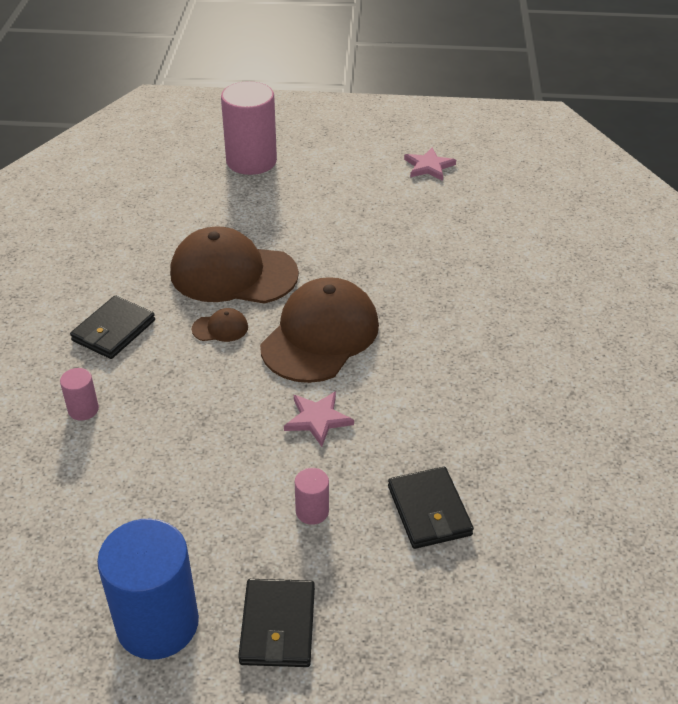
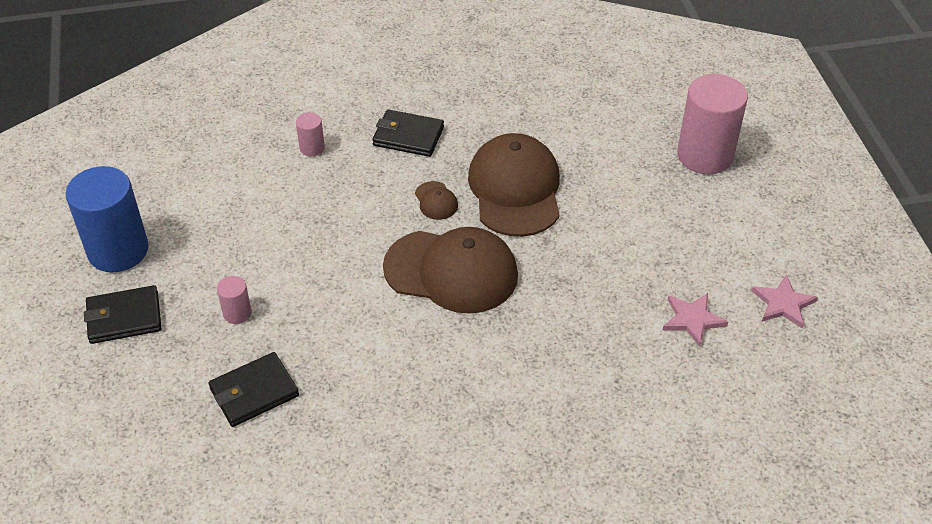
camera: 75 degrees right, 5 degrees up
(317, 419) = (342, 293): pink star -> pink star (692, 319)

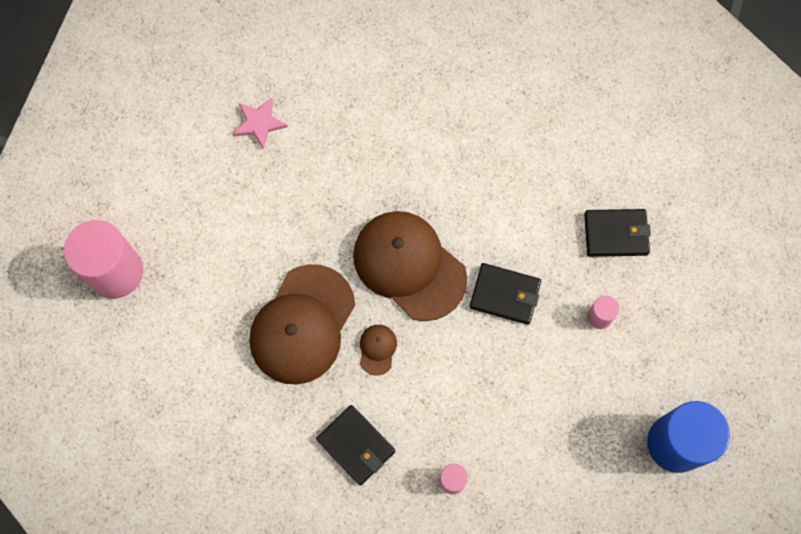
camera: 150 degrees left, 25 degrees up
(124, 317) = (692, 361): black wallet -> black wallet (505, 295)
(783, 304) = (183, 100): pink star -> none

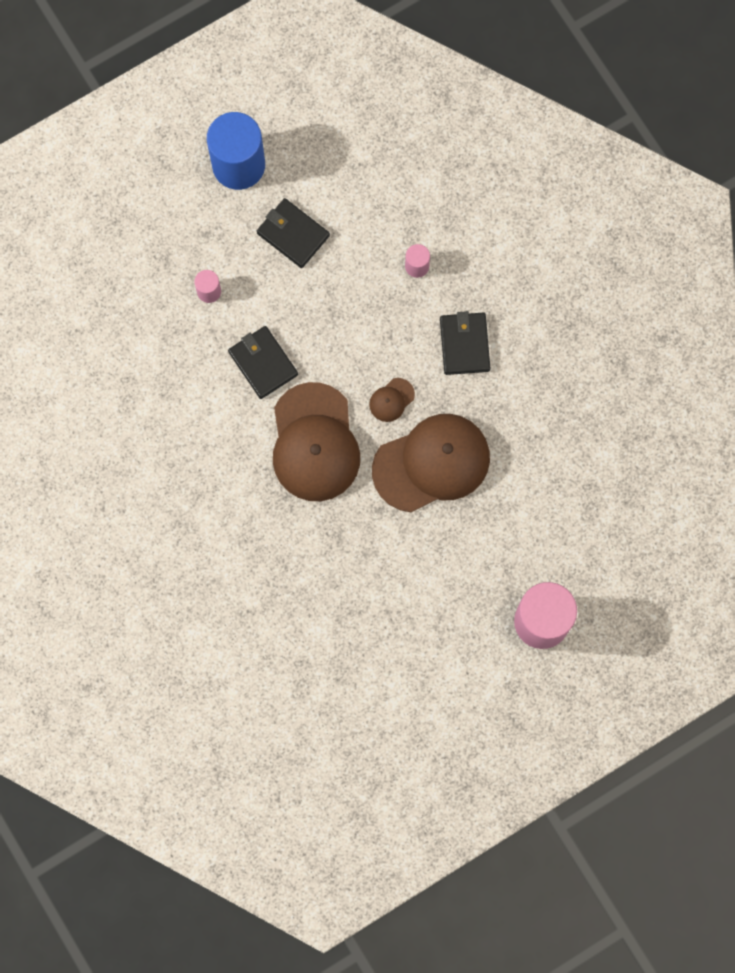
camera: 140 degrees left, 5 degrees up
(259, 123) = (333, 656): pink star -> none
(615, 234) = (139, 340): black wallet -> black wallet (293, 234)

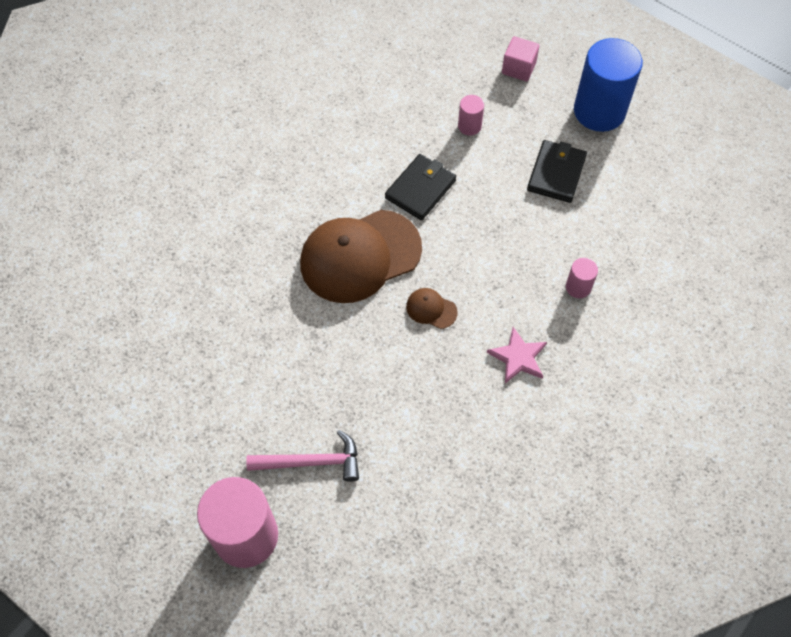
camera: 70 degrees right, 15 degrees down
(158, 218) = (518, 68): none -> pink cube
(432, 463) = (380, 367): brown cap -> none
(464, 344) = (518, 357): black wallet -> pink star
(497, 549) = (311, 462): none -> pink hammer

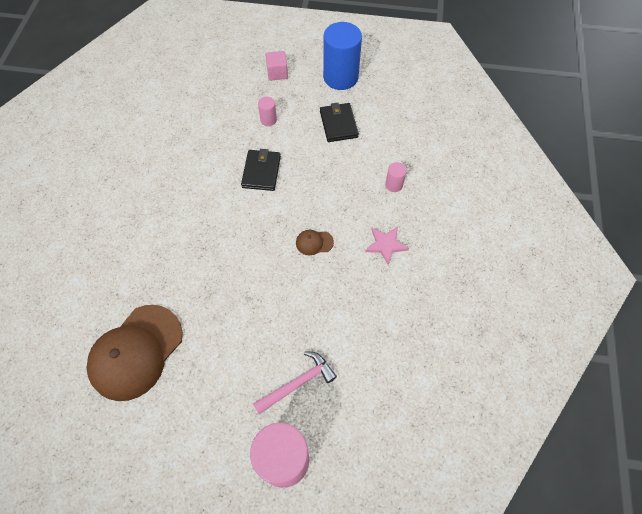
camera: 30 degrees left, 0 degrees up
(360, 256) = (248, 232): brown cap -> brown cap (136, 352)

